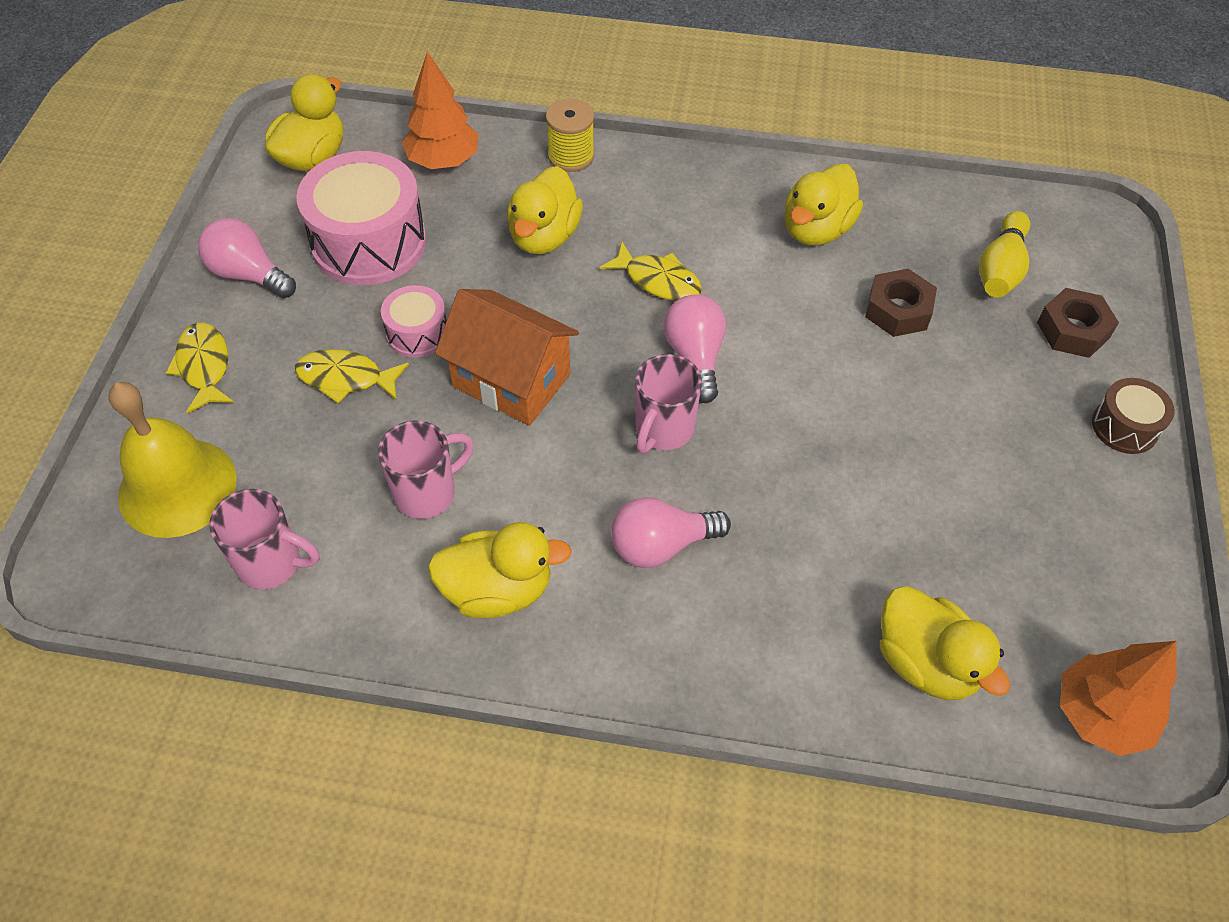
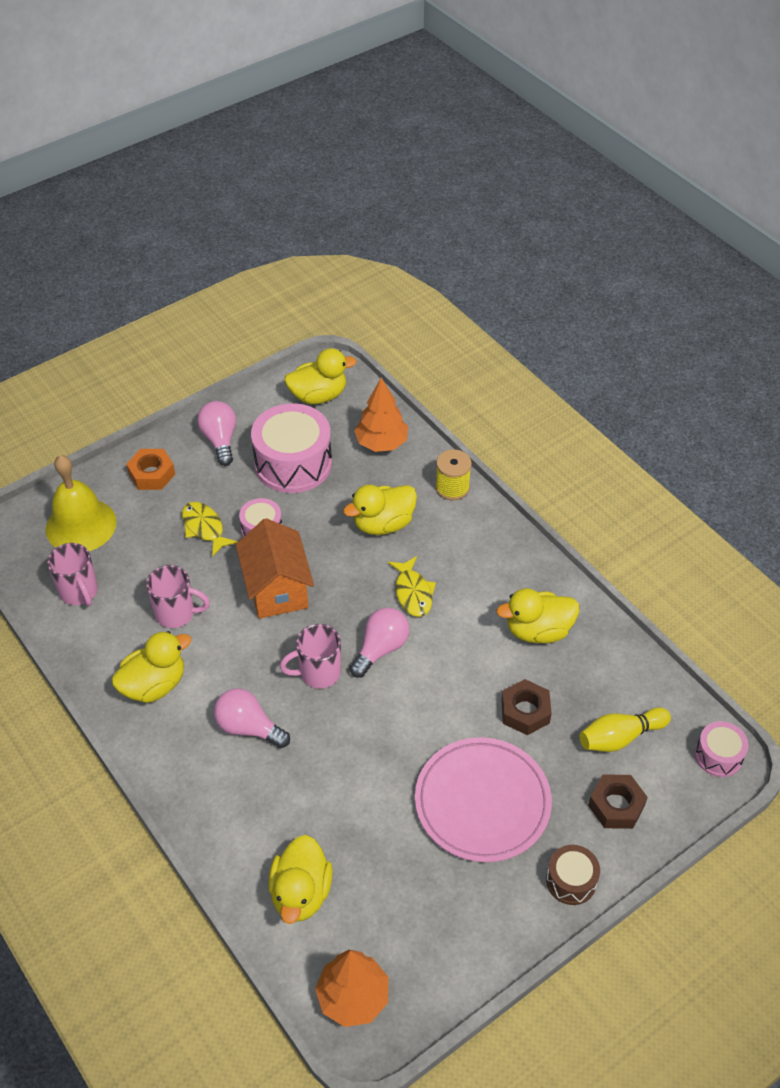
camera: 45 degrees right, 5 degrees down
(204, 366) = (152, 474): yellow fish -> orange nut
(498, 590) = (154, 685): yellow duck -> yellow duck turned 75 degrees counterclockwise
(968, 422) = (482, 802): none -> pink plate
(1089, 223) = (718, 756): none -> pink drum

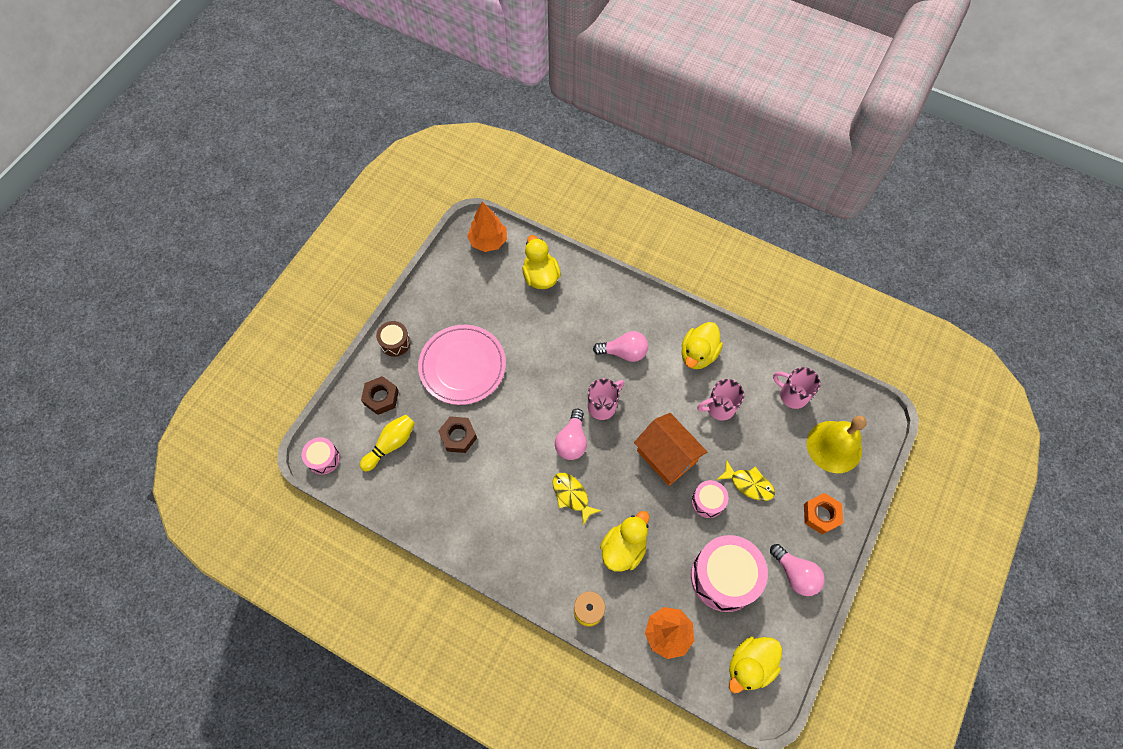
camera: 155 degrees right, 15 degrees up
(538, 631) = (471, 503): yellow duck -> none

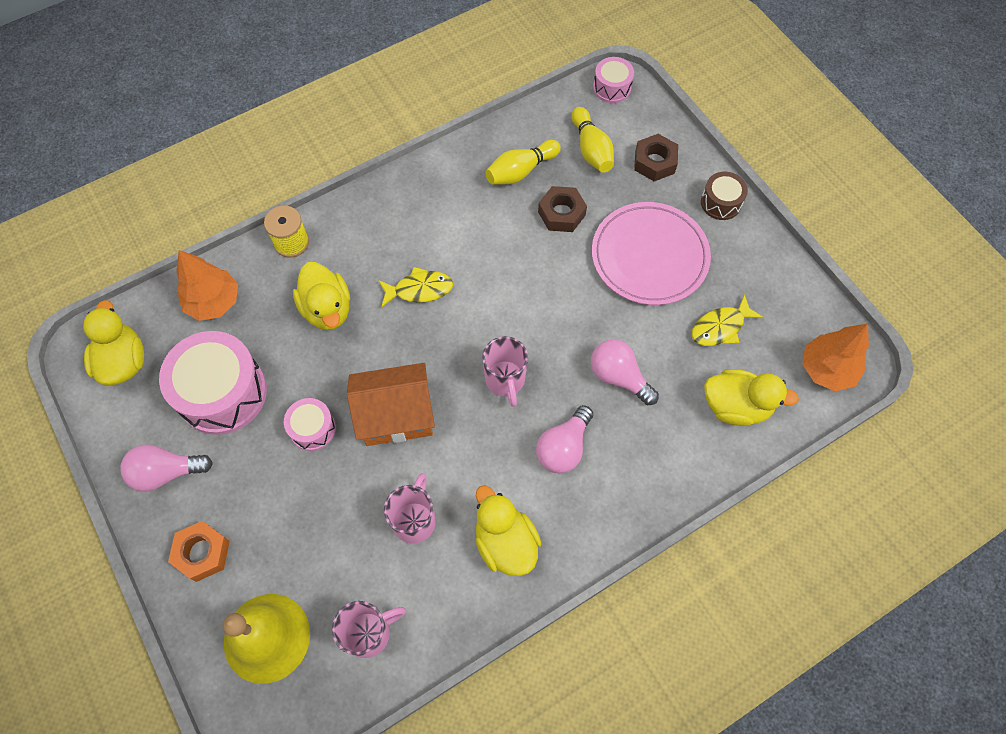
camera: 120 degrees right, 0 degrees up
(436, 483) = (521, 171): none -> yellow bowling pin
(572, 441) = (482, 323): pink light bulb -> pink light bulb (618, 377)
(748, 484) = (298, 490): yellow fish -> yellow fish (720, 327)

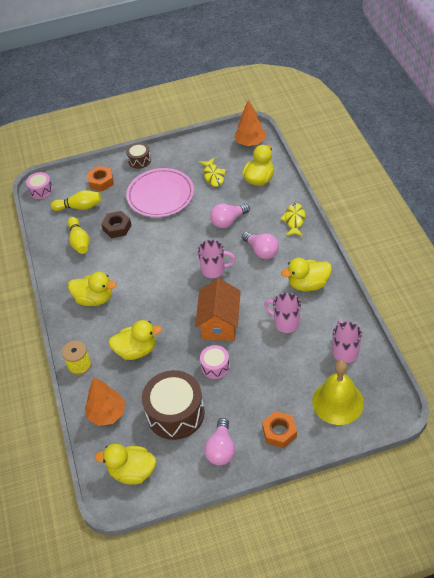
camera: 70 degrees left, 15 degrees down
(222, 393) = (175, 413): pink drum -> brown drum
(413, 225) = (94, 299): none -> yellow duck
(419, 289) = (141, 301): yellow fish -> yellow fish (294, 220)
(654, 162) = (101, 181): brown nut -> orange nut

